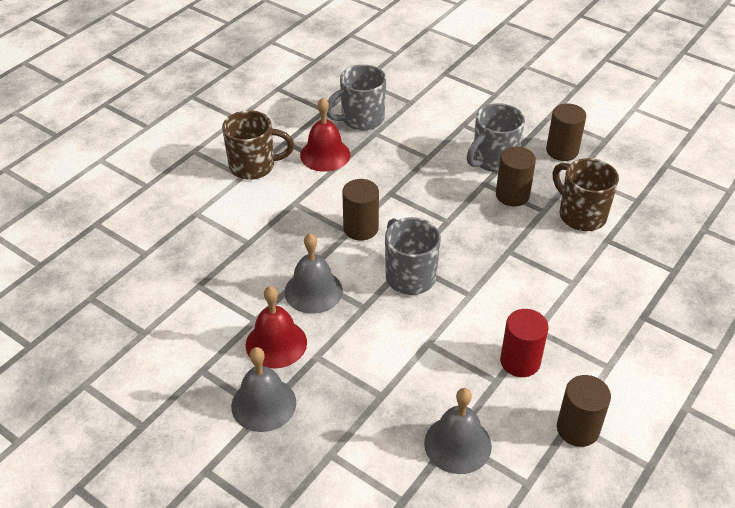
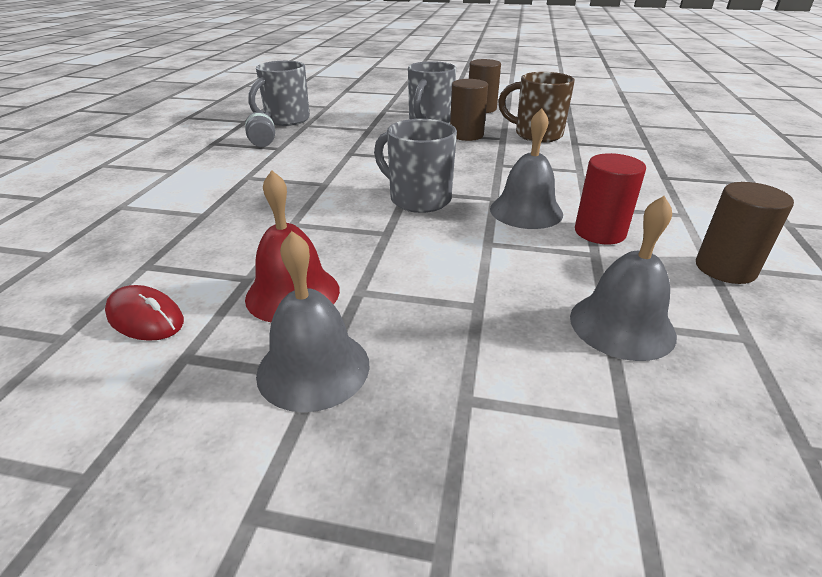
camera: 25 degrees left, 10 degrees down
(189, 333) = (145, 318): none -> red mouse
(254, 166) = (184, 162): brown mug -> none
(313, 291) = (313, 234): grey bell -> grey bell (526, 211)
(325, 155) = (262, 143): red bell -> grey jar
(360, 228) = (336, 179): brown cylinder -> none

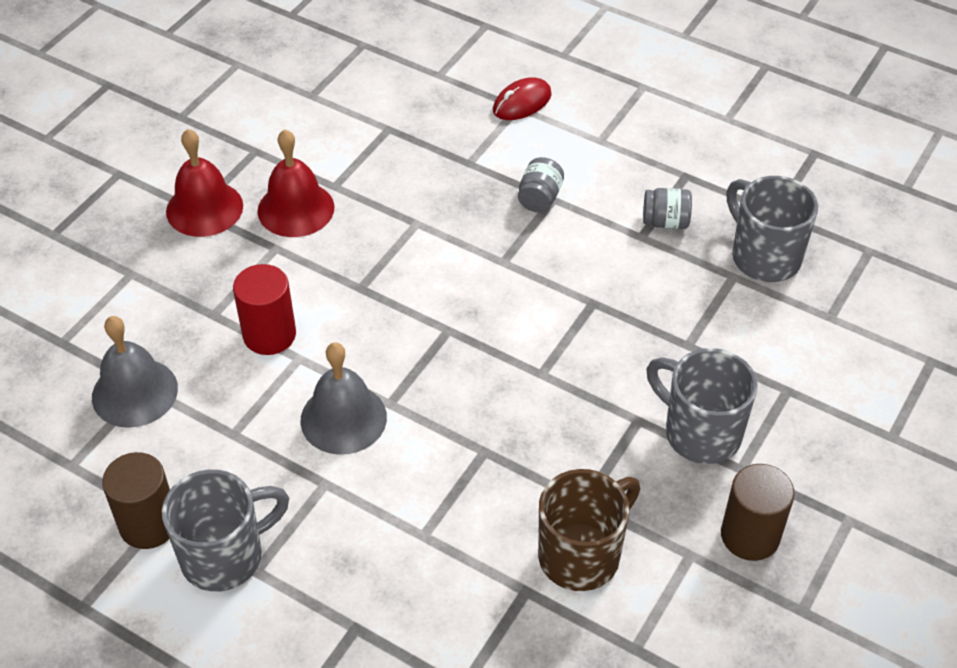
camera: 110 degrees right, 15 degrees up
(145, 318) = (310, 131): red mouse -> red mouse (522, 103)
(247, 181) = (539, 198): none -> grey jar
(313, 368) = (204, 208): grey bell -> red bell
(418, 199) = (420, 332): grey mug -> grey mug (225, 556)
(466, 135) = (615, 458): brown cylinder -> none
(600, 232) = (266, 461): red cylinder -> red cylinder (269, 335)

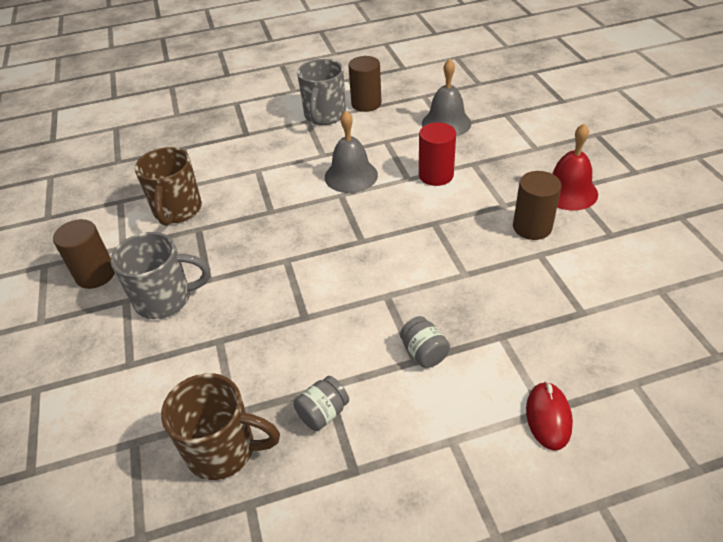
camera: 135 degrees right, 5 degrees down
(296, 209) = (532, 227): red bell -> brown cylinder
(764, 256) = (223, 450): grey mug -> brown mug

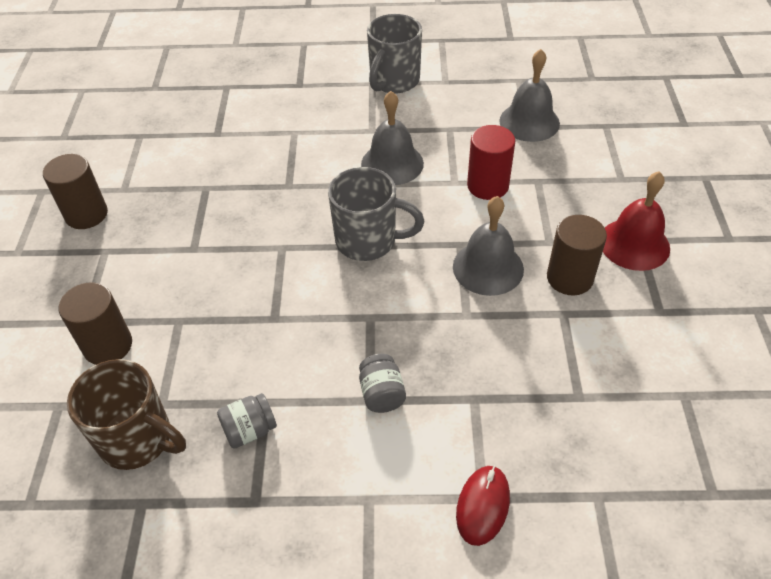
camera: 15 degrees right, 5 degrees up
(165, 299) = (144, 260): grey mug -> grey mug (368, 241)
(177, 211) = (193, 161): brown mug -> none
(366, 104) = (447, 76): brown cylinder -> brown cylinder (108, 345)
(465, 235) = (488, 267): none -> grey bell

